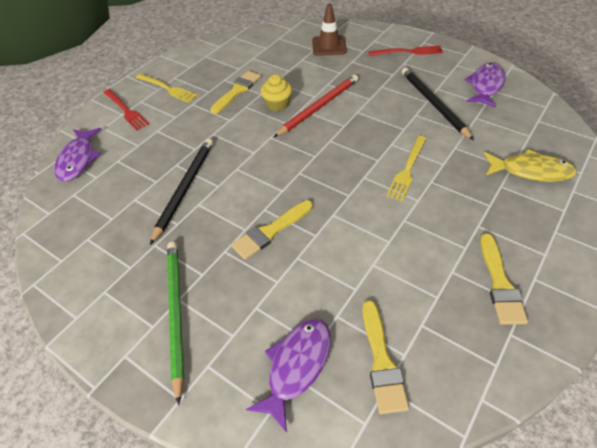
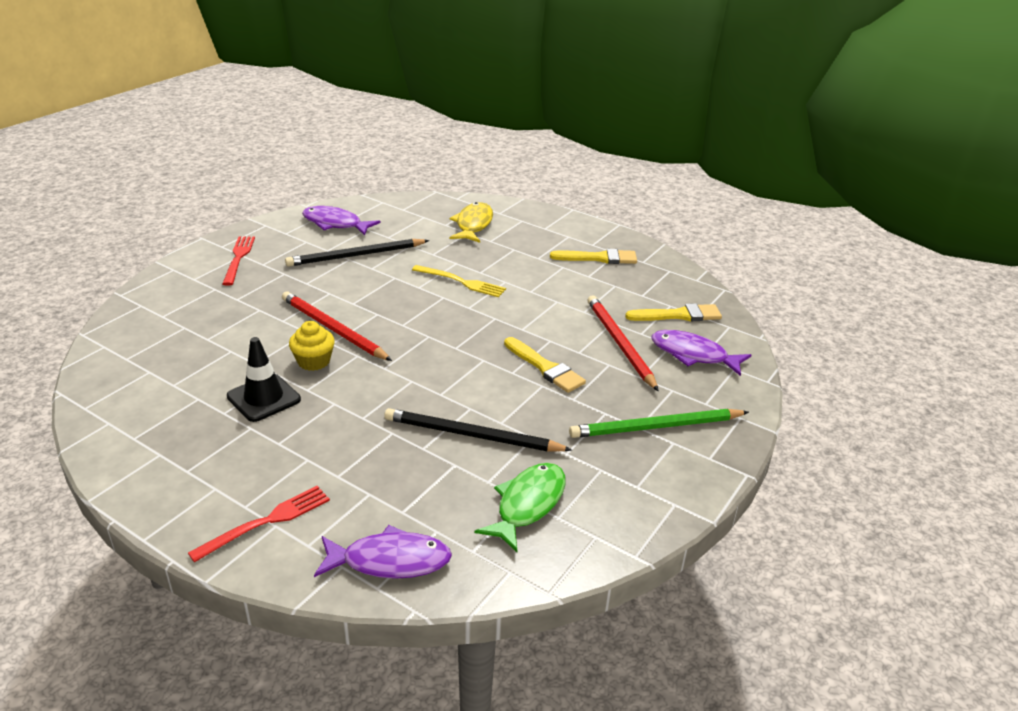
camera: 95 degrees left, 15 degrees down
(104, 221) = (528, 504): none -> green fish
(167, 88) = (220, 476): yellow fork -> none
(237, 91) = (264, 398): yellow brush -> black traffic cone
(314, 293) = (619, 343): none -> red pencil
(329, 46) = (184, 314): brown traffic cone -> none

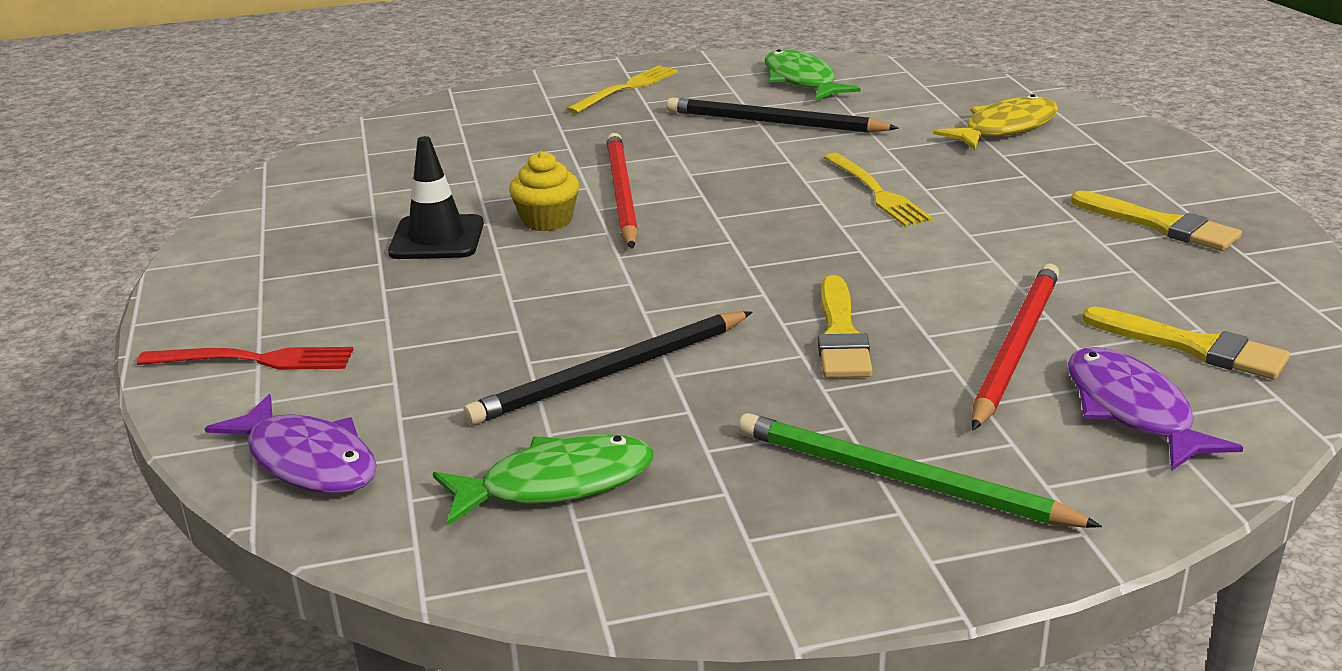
camera: 45 degrees right, 5 degrees down
(238, 258) = (626, 88): red fork -> yellow fork
(335, 224) = (801, 80): purple fish -> green fish
(472, 435) = (610, 373): black pencil -> black pencil turned 90 degrees counterclockwise

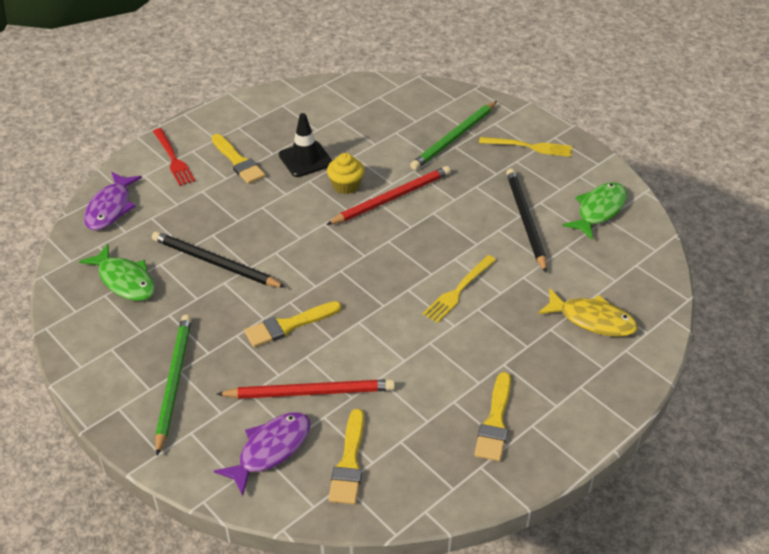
camera: 60 degrees right, 15 degrees up
(357, 297) = (238, 161): none -> yellow brush
(541, 126) = (454, 138): none -> green pencil

